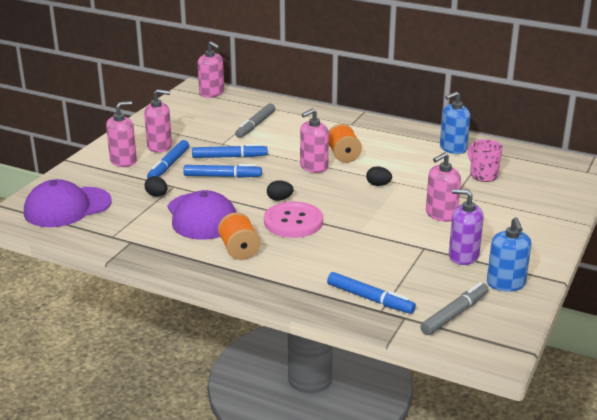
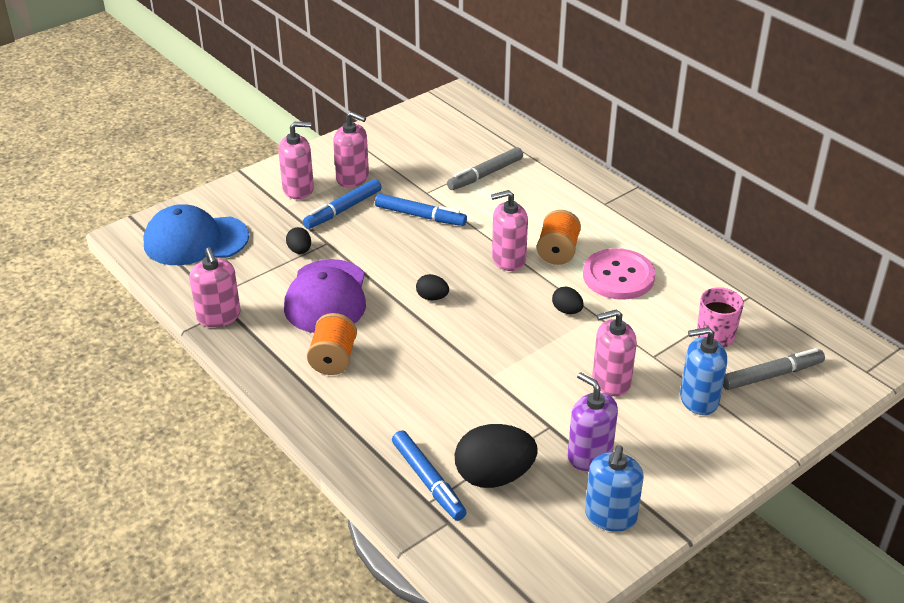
camera: 25 degrees right, 10 degrees up
(67, 207) = (195, 240): purple cap -> blue cap
(212, 93) = (469, 110): pink soap dispenser -> pink soap dispenser (219, 316)
(222, 176) = (391, 243): blue marker -> none
(293, 222) = (423, 337): pink button -> pink button (618, 276)
(412, 284) = (494, 476): none -> black egg
(453, 148) = (708, 279): blue soap dispenser -> blue soap dispenser (698, 399)
(454, 314) = (511, 539): grey marker -> grey marker (771, 375)

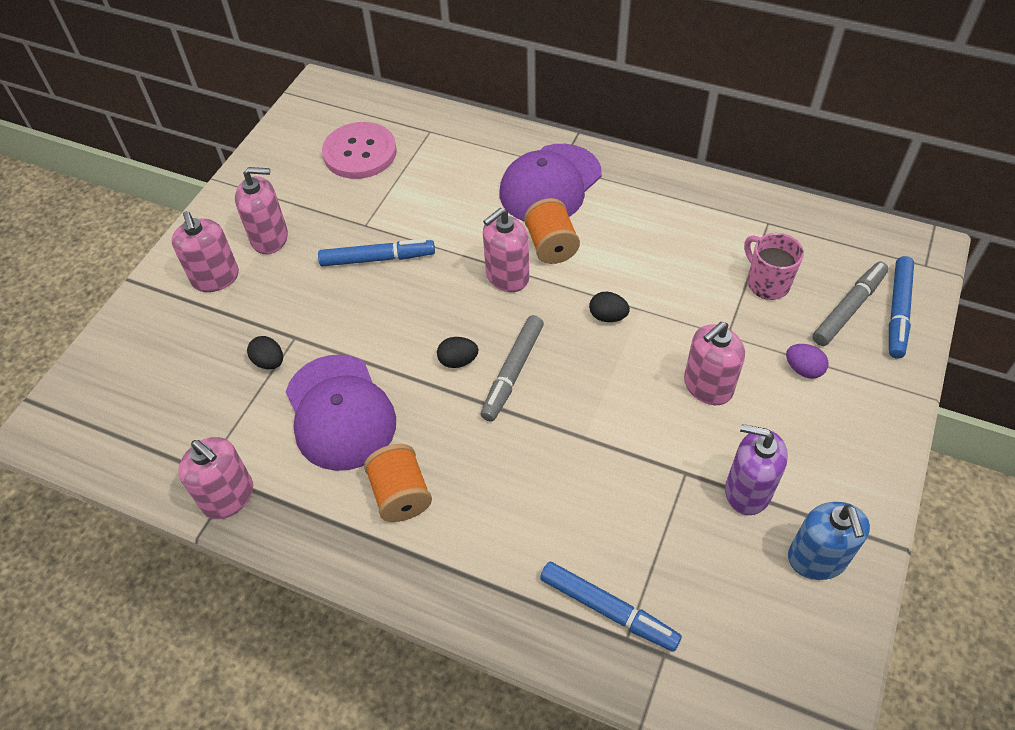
camera: 25 degrees left, 15 degrees up
(195, 240) = (133, 400): blue cap -> none
(298, 189) = (215, 278): pink soap dispenser -> pink soap dispenser turned 105 degrees clockwise
(343, 210) = (285, 285): blue marker -> blue marker (898, 312)
(485, 175) = (414, 177): grey marker -> grey marker (513, 372)
(494, 476) = (671, 567): black egg -> none
(588, 213) = (550, 184): none -> purple cap
(618, 276) = (630, 251): pink button -> pink button (360, 153)
(698, 399) = (803, 369): blue soap dispenser -> purple egg

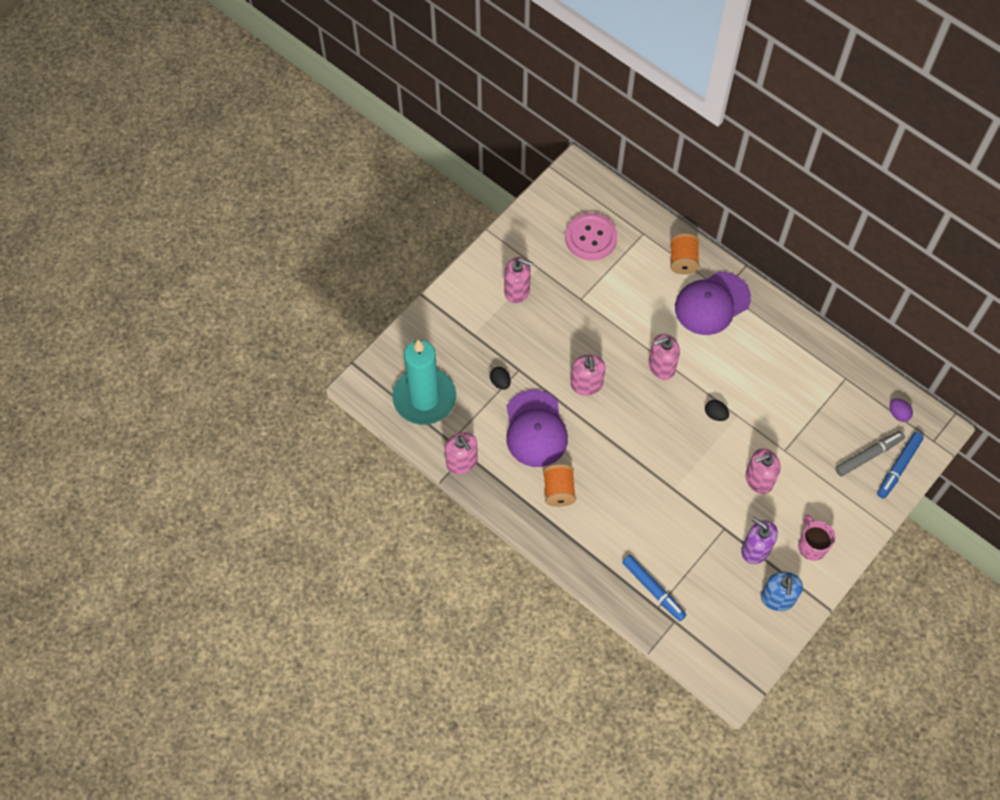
camera: 15 degrees right, 10 degrees up
(150, 417) = (424, 398): none -> turquoise candle
(215, 278) = (477, 311): pink soap dispenser -> pink soap dispenser (586, 384)
(377, 258) = (582, 327): blue marker -> none
(458, 361) = (614, 416): black egg -> none
(513, 372) = (645, 434): grey marker -> none
(551, 246) = (697, 352): orange spool -> orange spool (683, 261)
(767, 283) = (825, 422): pink mug -> pink mug (811, 546)
(803, 369) = (821, 487): purple egg -> purple egg (898, 414)

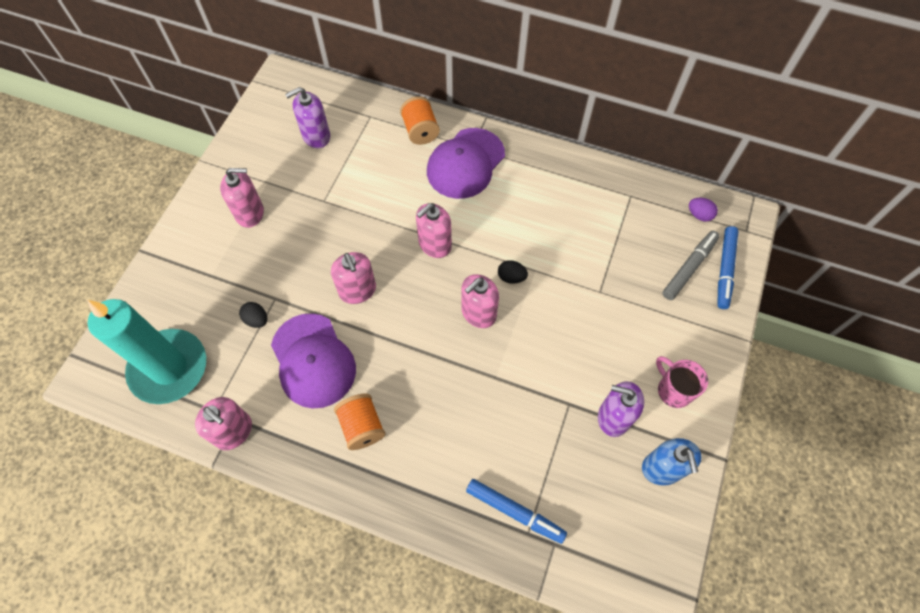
camera: 20 degrees left, 0 degrees up
(591, 238) = (316, 136): pink button -> purple soap dispenser
(758, 479) = (585, 334): pink soap dispenser -> pink soap dispenser (478, 313)

